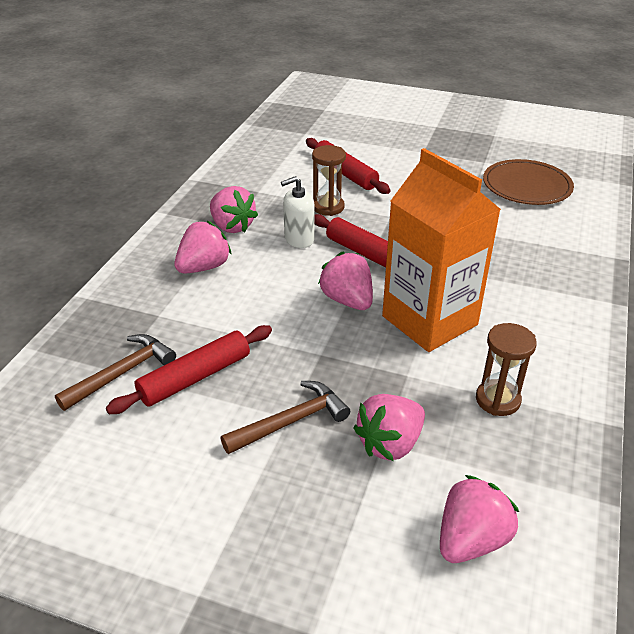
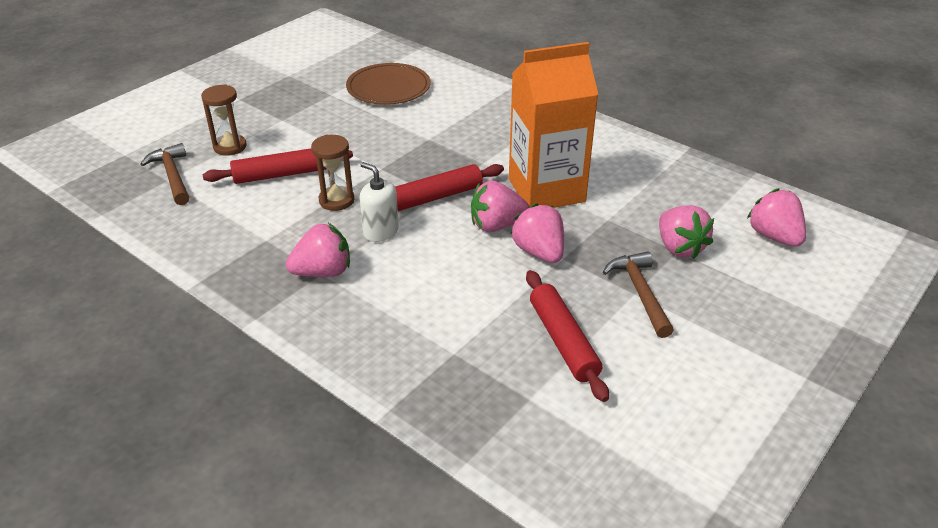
camera: 70 degrees left, 0 degrees up
(122, 373) = (536, 392): brown hammer -> brown hammer (172, 176)
(204, 267) = (387, 306): pink strawberry -> pink strawberry (539, 252)
(299, 239) = (381, 231): white soap dispenser -> white soap dispenser turned 135 degrees clockwise
(497, 400) = (649, 186): brown hourglass -> brown hourglass (230, 147)

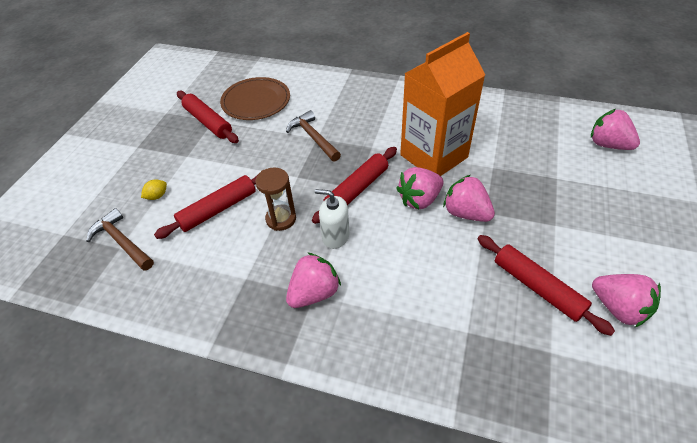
camera: 20 degrees left, 10 degrees up
(230, 147) = (157, 196): brown hourglass -> yellow lemon
(324, 95) = (208, 122): none -> red rolling pin
(640, 293) = (558, 223): brown hammer -> brown hammer (313, 137)
(679, 247) = (556, 175): pink strawberry -> pink strawberry (618, 308)

